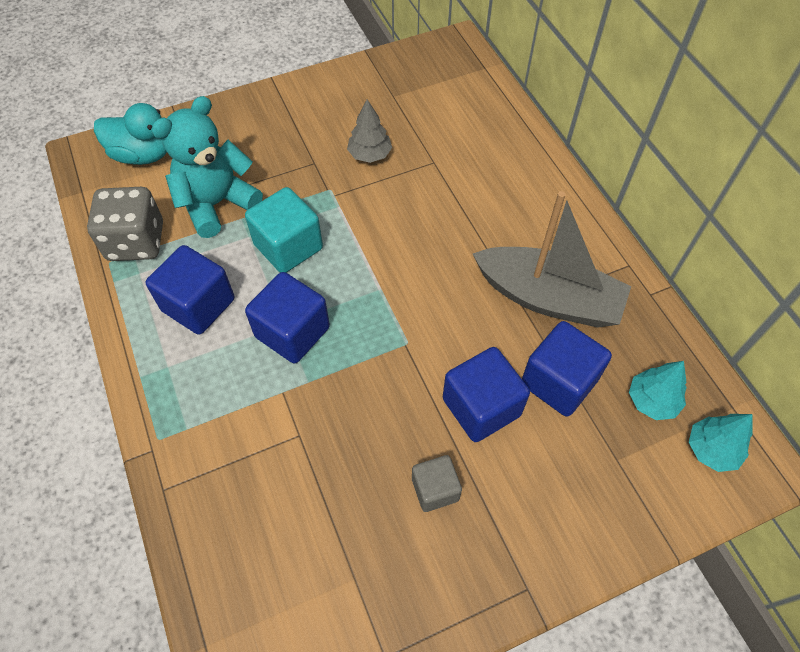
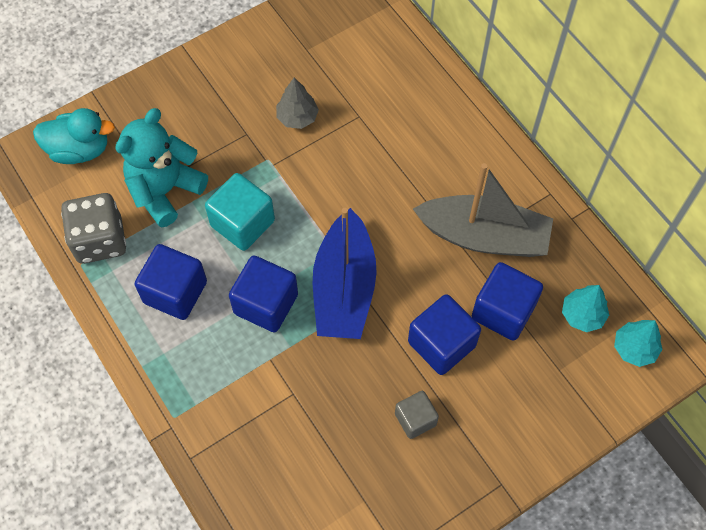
camera: 10 degrees left, 5 degrees up
(382, 329) = (344, 288): none -> blue boat

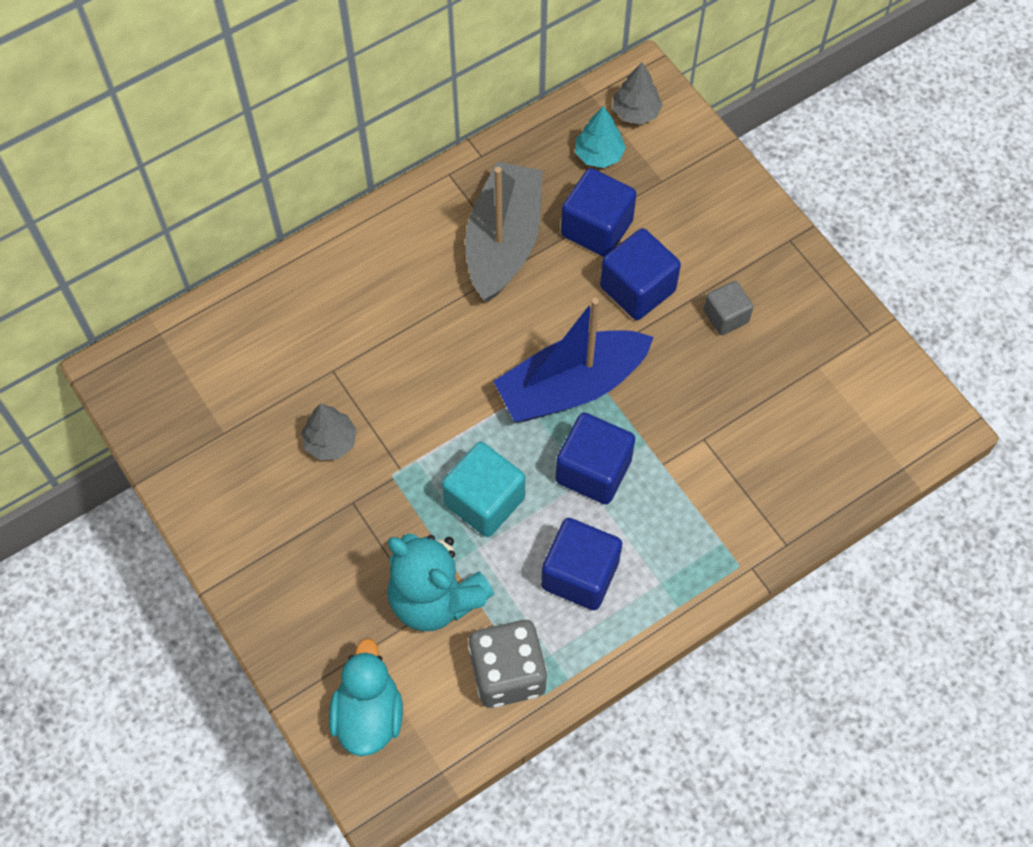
camera: 90 degrees left, 0 degrees up
(344, 288) = (571, 386): blue boat -> blue boat turned 150 degrees clockwise
(634, 348) = (636, 112): turquoise tree -> grey tree

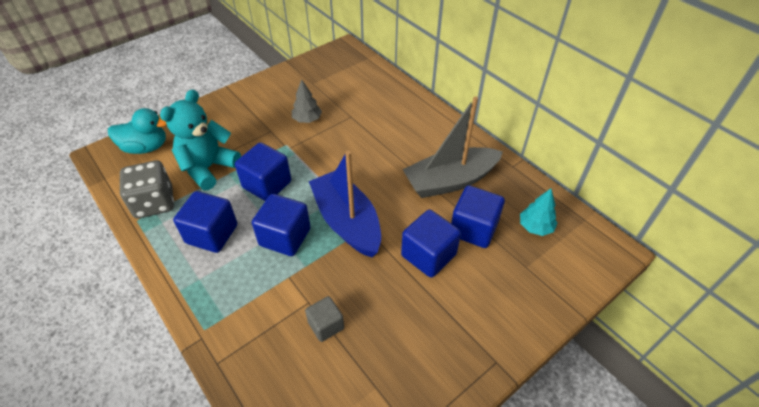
camera: 85 degrees right, 15 degrees down
(484, 501) = (267, 184): turquoise cube -> blue cube
(503, 242) = (450, 181): grey boat -> grey boat turned 150 degrees clockwise
(636, 112) = (581, 247): grey tree -> none
(726, 316) = (414, 314): grey cube -> grey cube (326, 325)

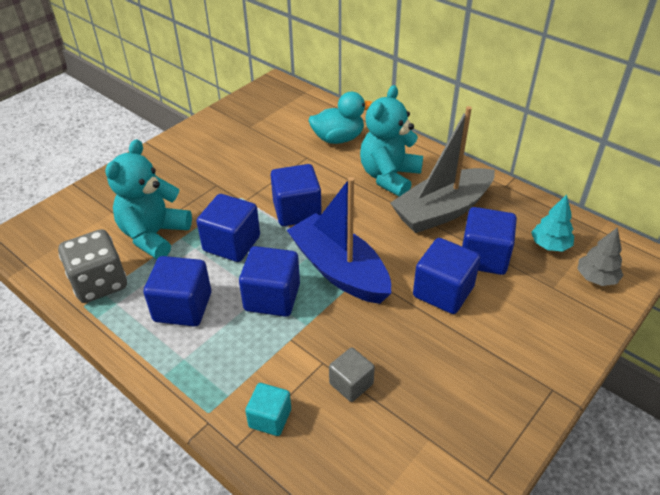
camera: 10 degrees left, 5 degrees down
(146, 147) = (68, 223): turquoise duck -> turquoise duck (338, 138)
(251, 344) = (270, 418): none -> turquoise cube
(307, 119) = (256, 167): grey tree -> grey tree (596, 278)
(328, 163) = (297, 211): none -> blue cube
(414, 143) = (389, 177): none -> turquoise teddy bear

